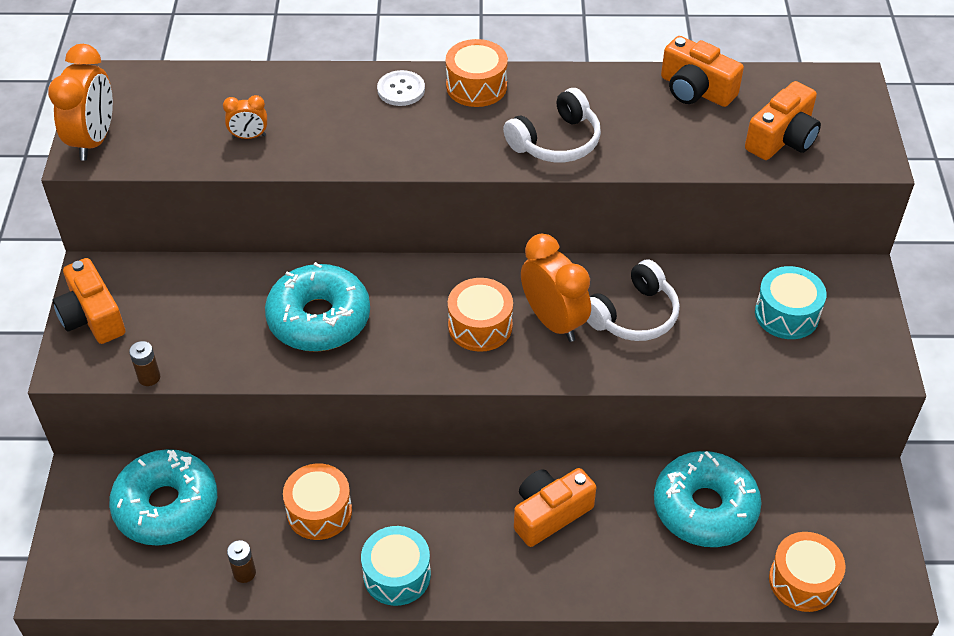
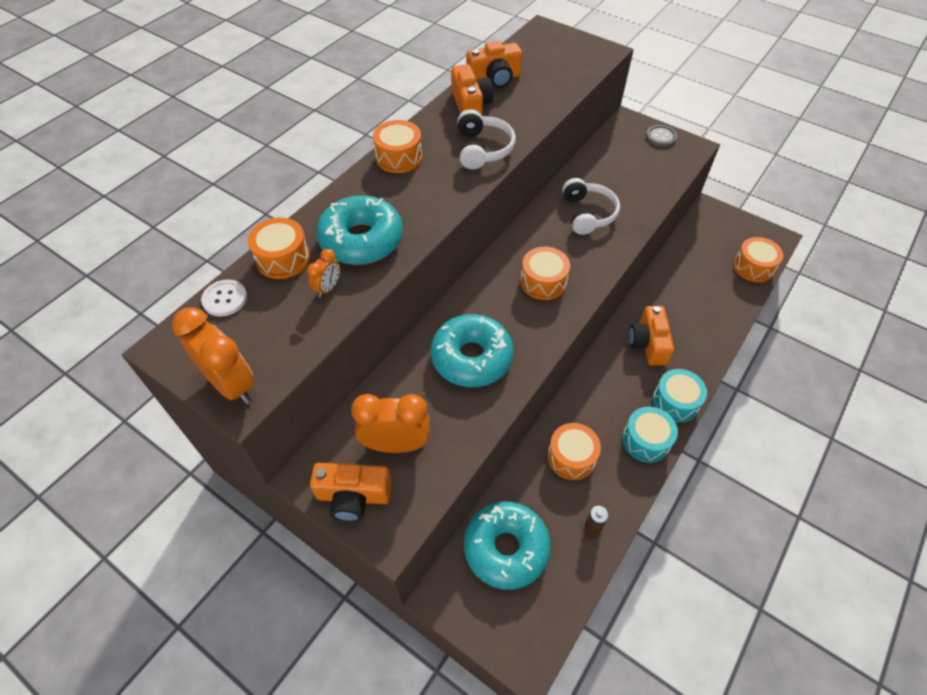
camera: 55 degrees left, 5 degrees up
(149, 377) = (445, 486): brown battery -> none
(260, 87) = (283, 258): none -> orange drum
(401, 90) = (365, 191): white button -> white button (225, 299)
(553, 321) = (566, 248): orange clock -> orange clock (396, 444)
(705, 508) = (686, 278): turquoise donut -> turquoise donut (361, 240)
(782, 139) = (563, 70): orange camera -> orange camera (470, 105)
(786, 314) = (633, 159): turquoise drum -> turquoise drum (675, 402)
(866, 324) = (661, 137): none -> grey button

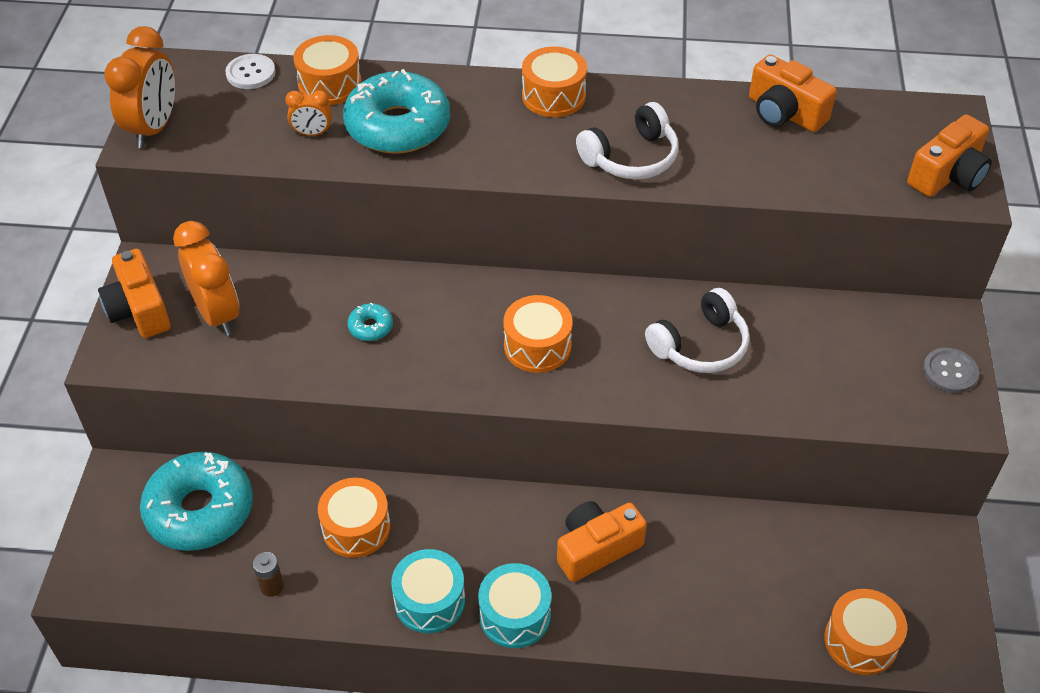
camera: 60 degrees right, 5 degrees down
(470, 105) = (707, 113): orange camera -> orange camera (947, 175)
(471, 358) = (370, 327): turquoise donut -> turquoise donut, size x0.42

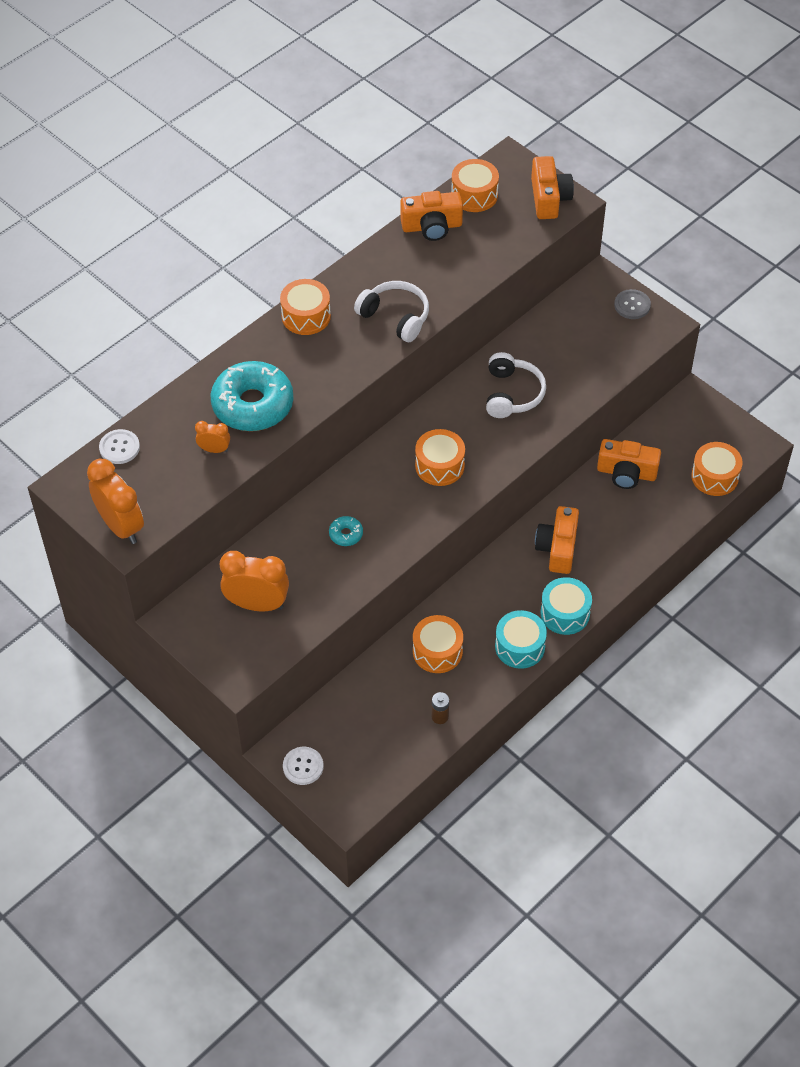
camera: 50 degrees left, 5 degrees up
(114, 506) = (303, 766): none -> white button
(139, 309) = (211, 642): orange camera -> orange camera (626, 473)
(200, 510) = (350, 723): turquoise donut -> none
(312, 133) = (214, 449): orange clock -> orange clock turned 120 degrees counterclockwise
(330, 84) = (176, 414): orange drum -> orange drum (474, 195)
(631, 157) = (395, 317): white headphones -> white headphones turned 60 degrees counterclockwise

